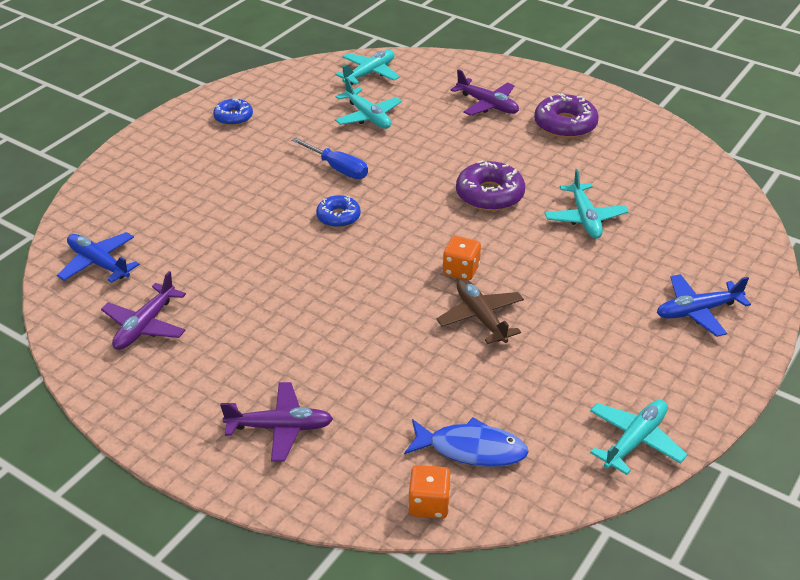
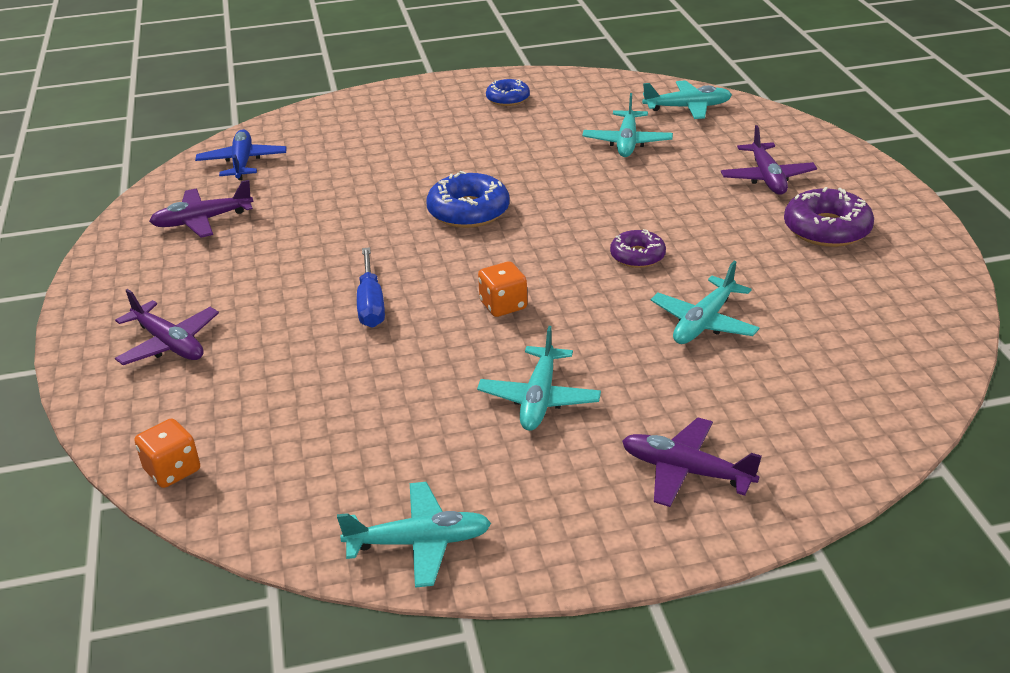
camera: 45 degrees right, 5 degrees down
(338, 169) = (531, 173): blue screwdriver -> blue screwdriver (371, 305)
(338, 217) = (468, 211): blue donut -> blue donut, size x1.60
(471, 449) = (272, 452): blue fish -> none
(480, 317) = (456, 352): brown plane -> none
(489, 195) = (637, 256): purple donut -> purple donut, size x0.62
(569, 317) = (539, 399): none -> turquoise plane
(697, 311) = (685, 471): blue plane -> purple plane

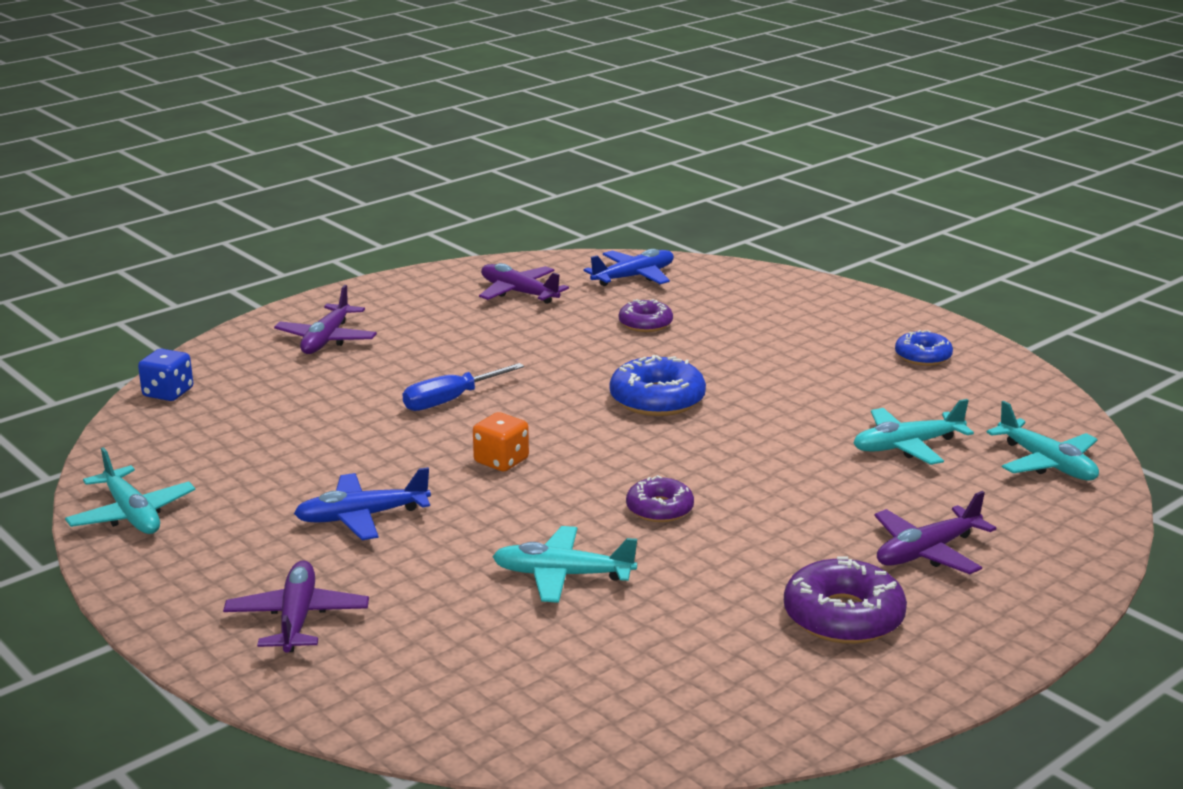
camera: 60 degrees right, 10 degrees down
(172, 470) = (168, 393): orange dice -> blue dice
(334, 181) = (645, 323): none -> purple donut
(539, 399) = (361, 517): turquoise plane -> blue plane

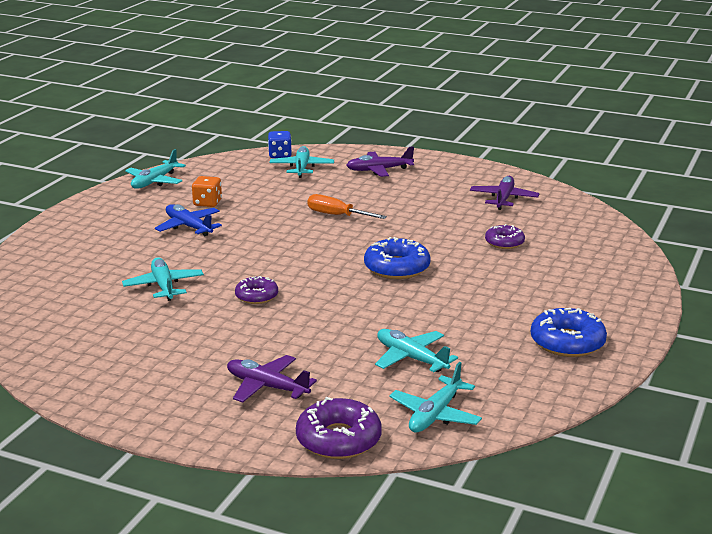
camera: 65 degrees right, 0 degrees up
(243, 388) = (302, 168): none -> turquoise plane
(297, 618) = (85, 237): purple plane -> none
(449, 400) = (336, 215): blue screwdriver -> orange screwdriver
(501, 461) = (277, 244): orange dice -> orange dice (207, 203)
(634, 277) = (575, 224): blue plane -> none
(843, 616) = (169, 371): purple donut -> purple donut (338, 439)
(923, 356) = (567, 342): blue donut -> blue donut, size x1.60

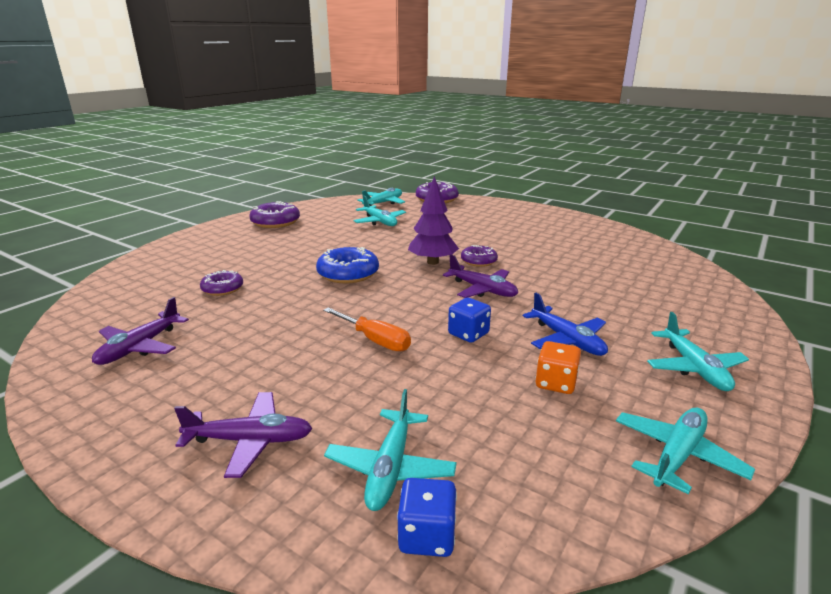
camera: 170 degrees left, 0 degrees up
(164, 286) = (563, 274): turquoise plane -> turquoise plane (694, 368)
(266, 225) = (468, 334): none -> blue dice
(266, 387) = (472, 216): purple plane -> purple plane (482, 290)
(310, 290) = (432, 262): none -> purple tree
(567, 342) = (275, 222): blue donut -> purple donut

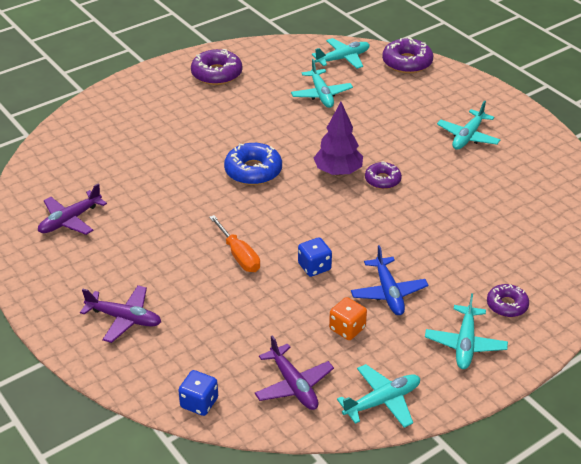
camera: 20 degrees right, 15 degrees up
(222, 288) = (142, 167): purple donut -> purple donut (507, 305)
(390, 468) = (199, 360): turquoise plane -> turquoise plane (467, 137)
(482, 290) = (360, 220): purple plane -> purple plane (294, 385)

